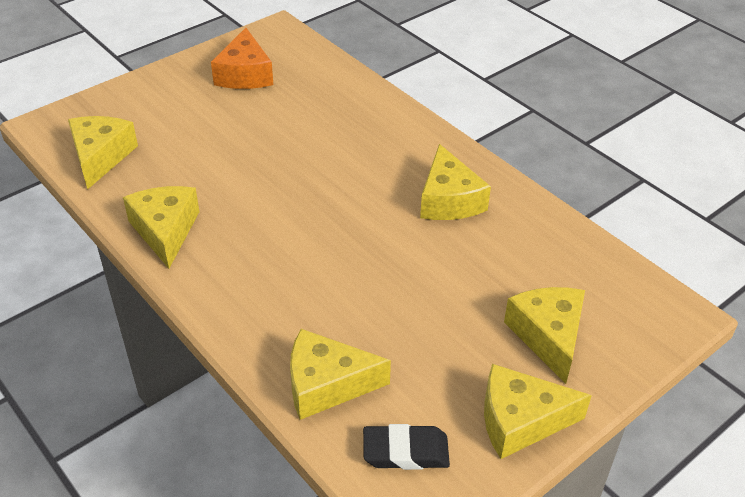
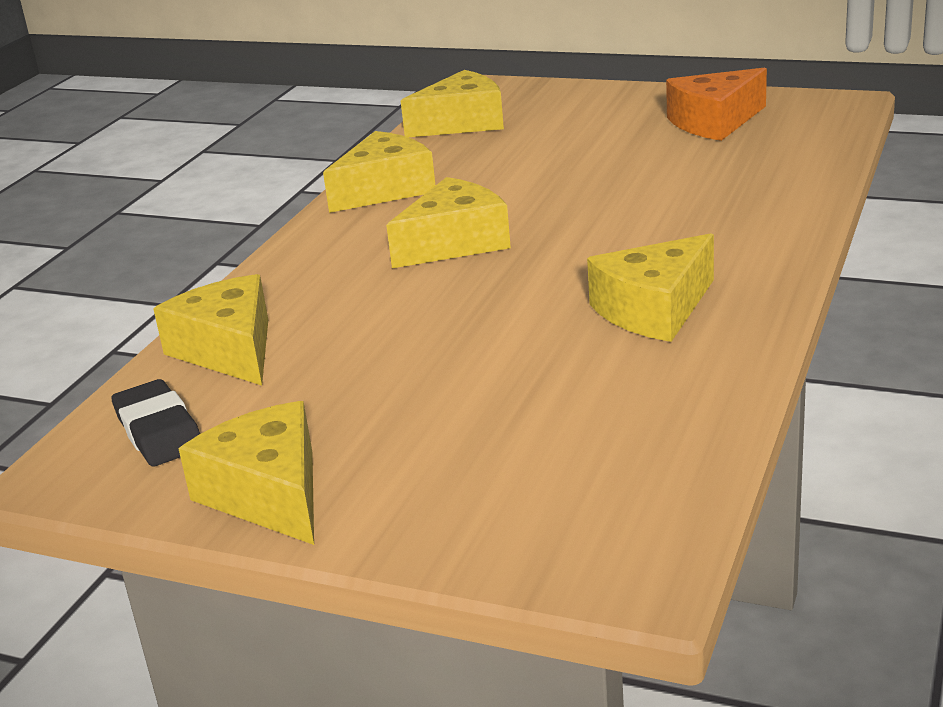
camera: 65 degrees right, 15 degrees down
(548, 336) = (454, 467): yellow cheese -> yellow cheese (454, 243)

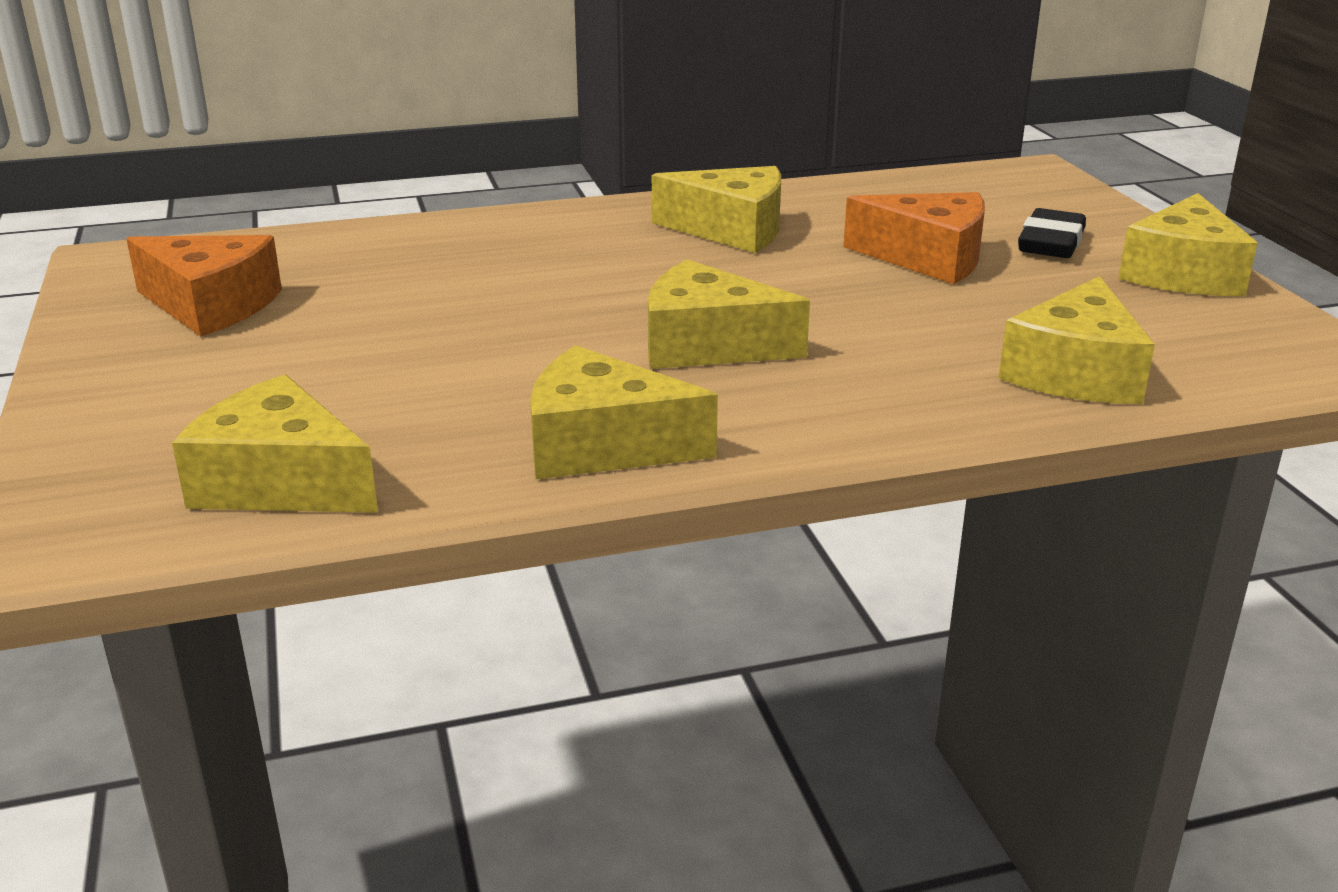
camera: 130 degrees left, 0 degrees up
(159, 431) = (1222, 345): black eraser -> black eraser (1051, 243)
(478, 377) = (928, 258): none -> orange cheese

